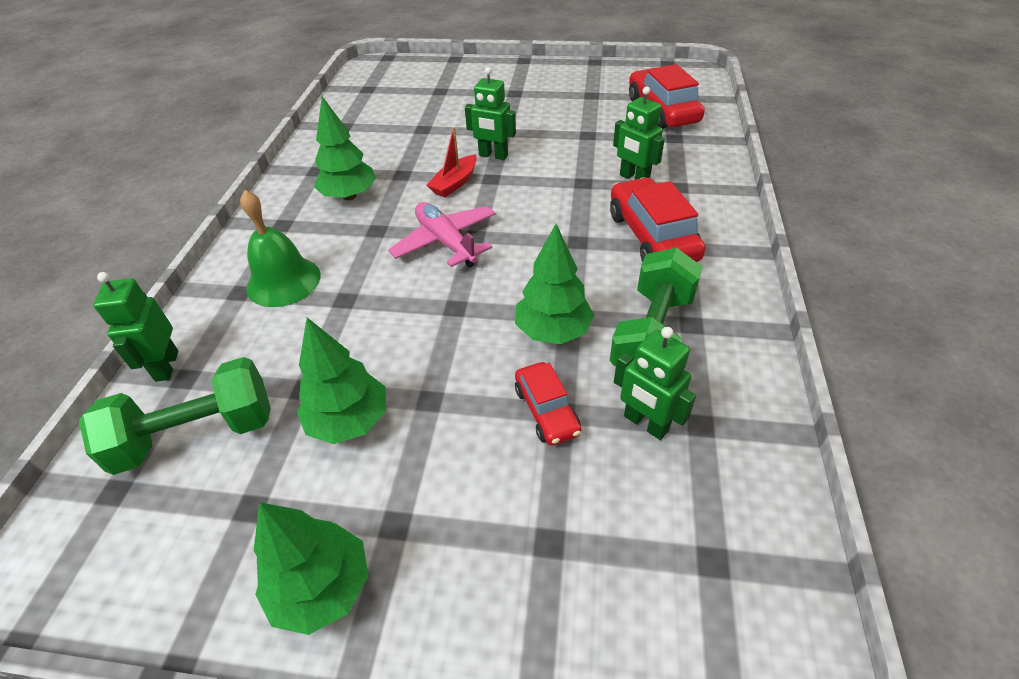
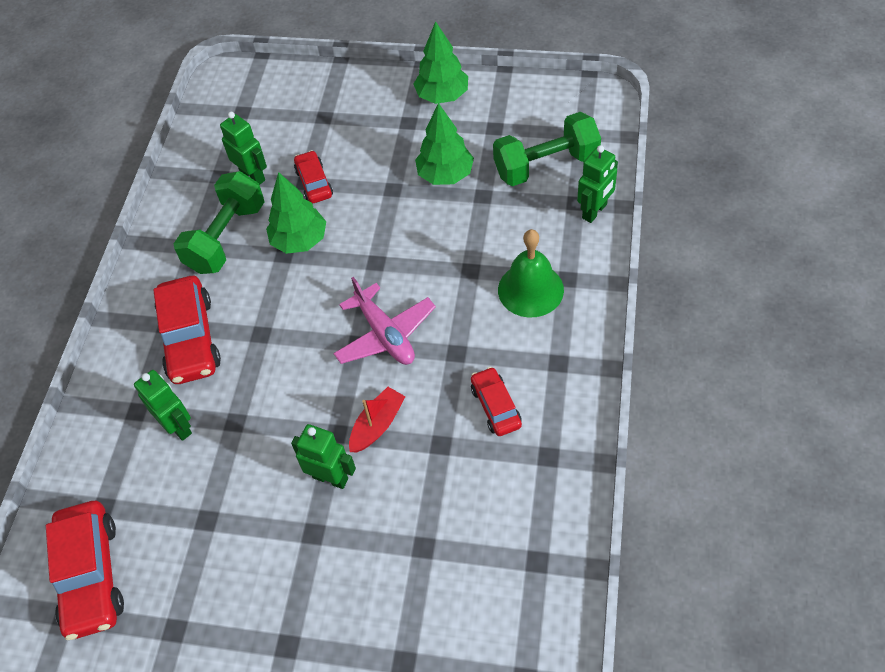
camera: 175 degrees left, 10 degrees up
(166, 366) = (595, 211): green robot -> green robot turned 45 degrees clockwise
(349, 196) = (495, 406): green tree -> red car

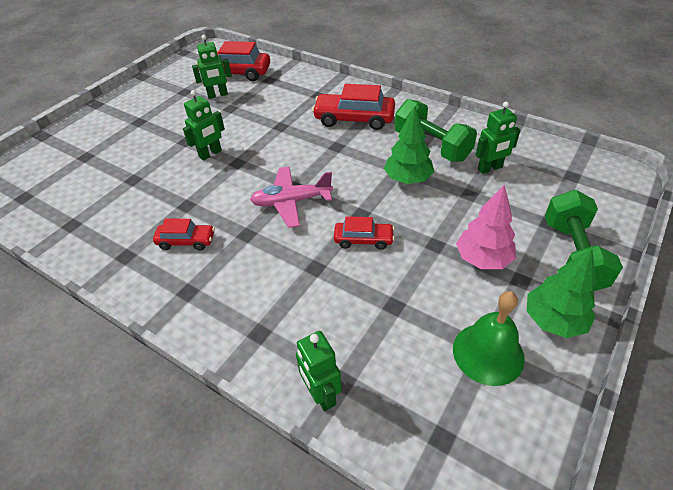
camera: 110 degrees right, 10 degrees down
(178, 426) = (295, 107): green robot -> green robot (217, 95)
(314, 183) = (466, 199): red car -> red car (363, 240)
(377, 425) = (226, 181): red boat -> none
(395, 151) = (483, 259): none -> pink tree
(445, 175) = (435, 286): green tree -> none
(530, 289) = (267, 301): green bell -> green bell (488, 353)
(546, 165) = (408, 376): green dumbbell -> green dumbbell (572, 255)

